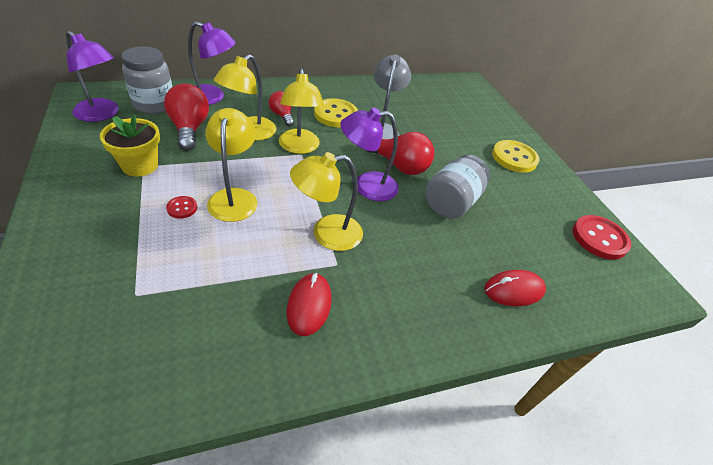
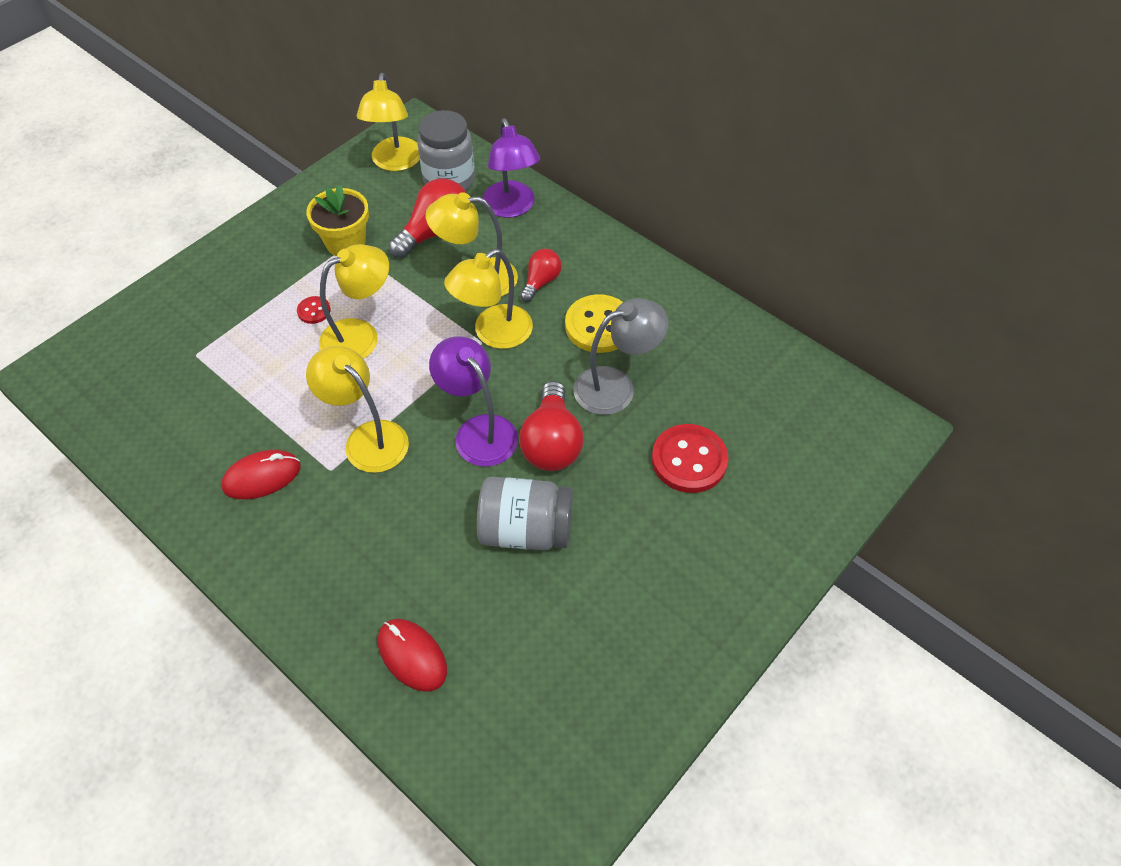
camera: 65 degrees right, 10 degrees up
(102, 114) = (395, 162): purple lamp -> yellow lamp
(514, 158) = (711, 568): yellow button -> none
(599, 238) = (603, 741): red button -> red button (689, 460)

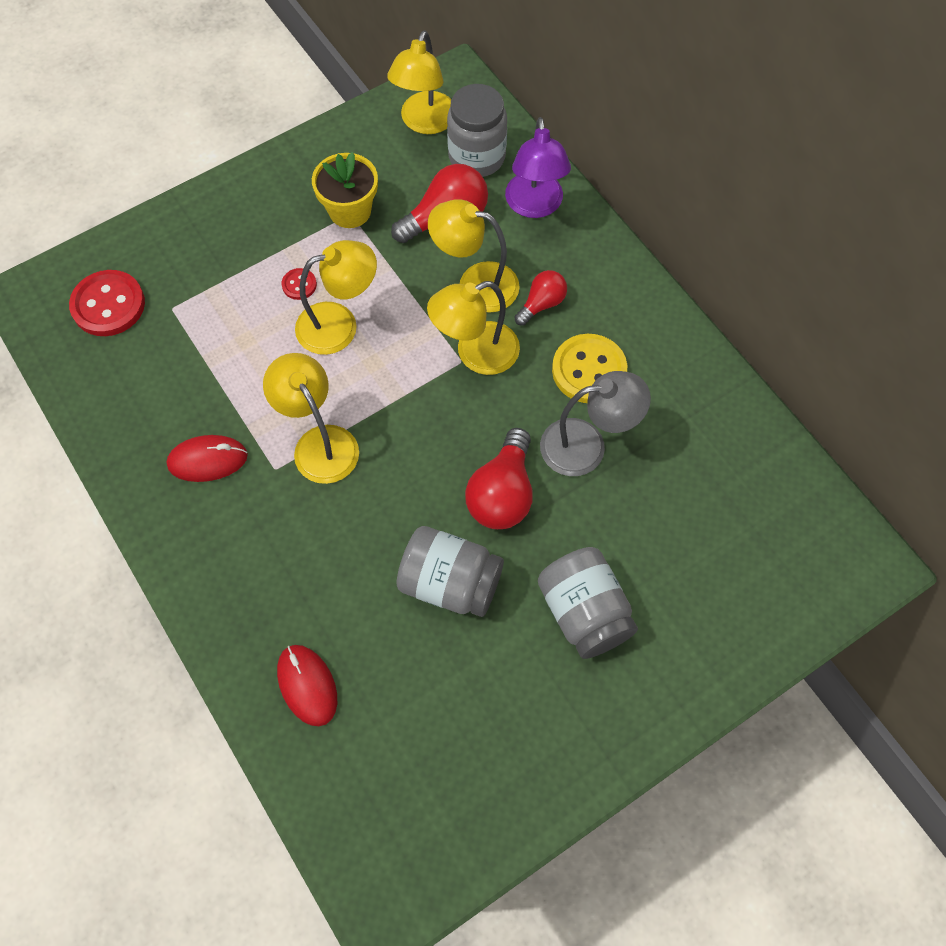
camera: 15 degrees right, 10 degrees up
(478, 431) = (432, 462): purple lamp -> none
(657, 525) = (584, 612): none -> grey jar
(689, 460) = (638, 548): red button -> red button (108, 305)

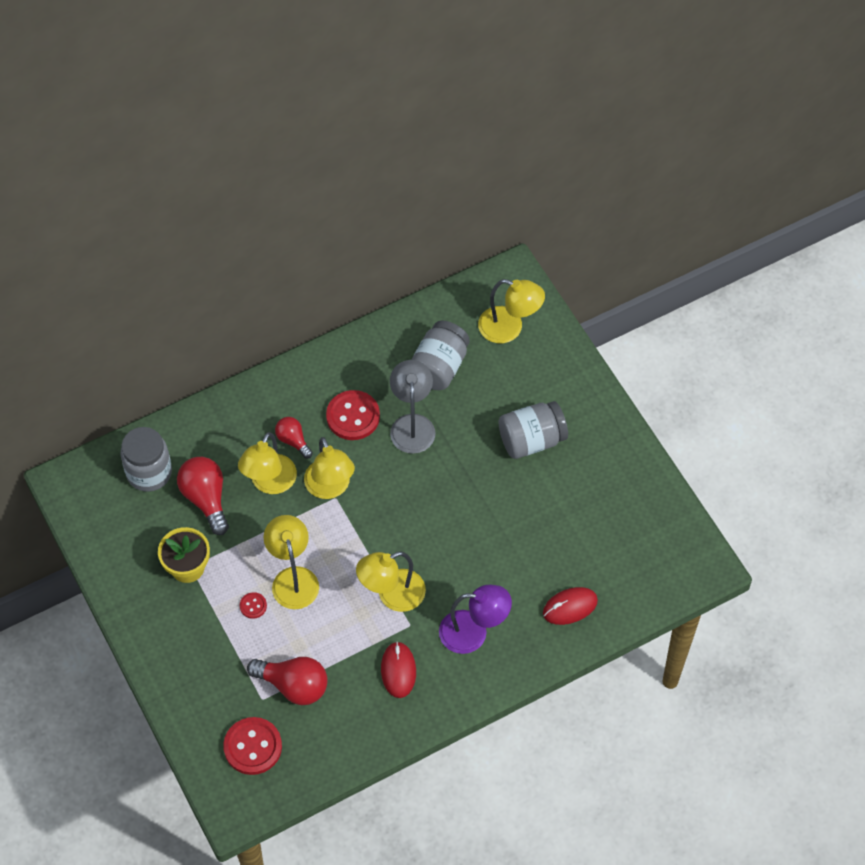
camera: 85 degrees left, 5 degrees down
(424, 122) = (107, 508): yellow lamp -> yellow lamp (509, 328)
(450, 582) = (505, 517): grey jar -> grey jar (439, 367)
(502, 493) = (443, 480): red light bulb -> red light bulb (293, 685)
(535, 206) = (203, 436): purple lamp -> purple lamp (473, 632)
(589, 370) = (353, 416): yellow button -> red button

